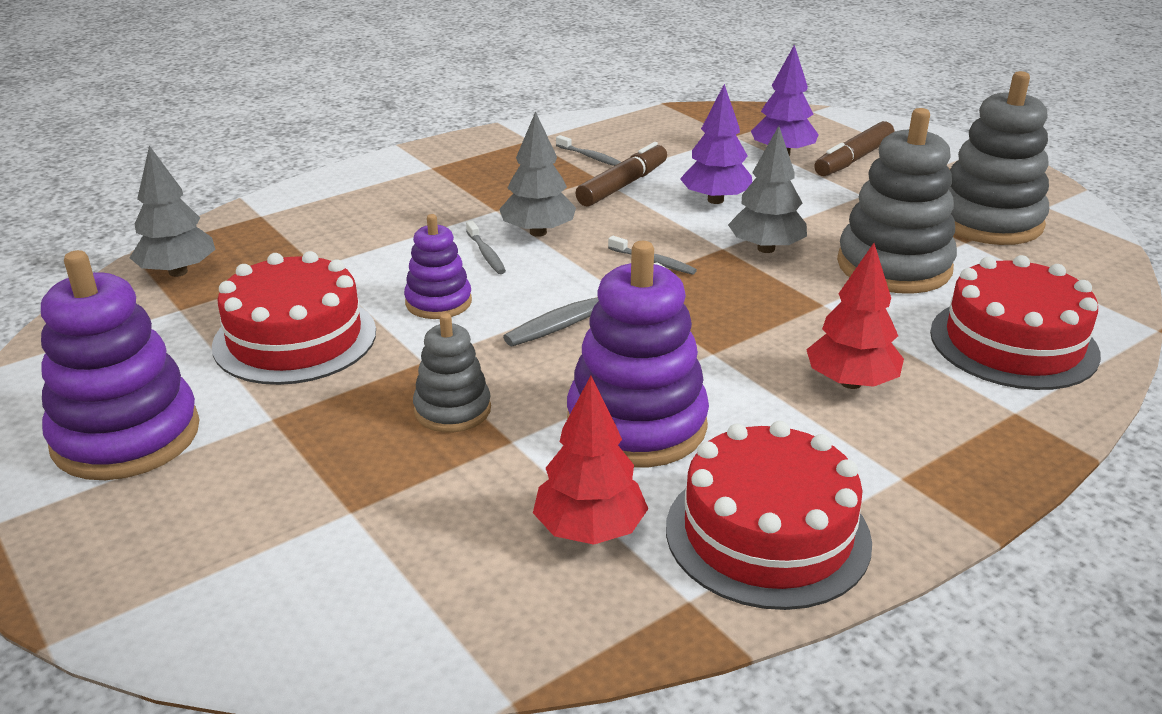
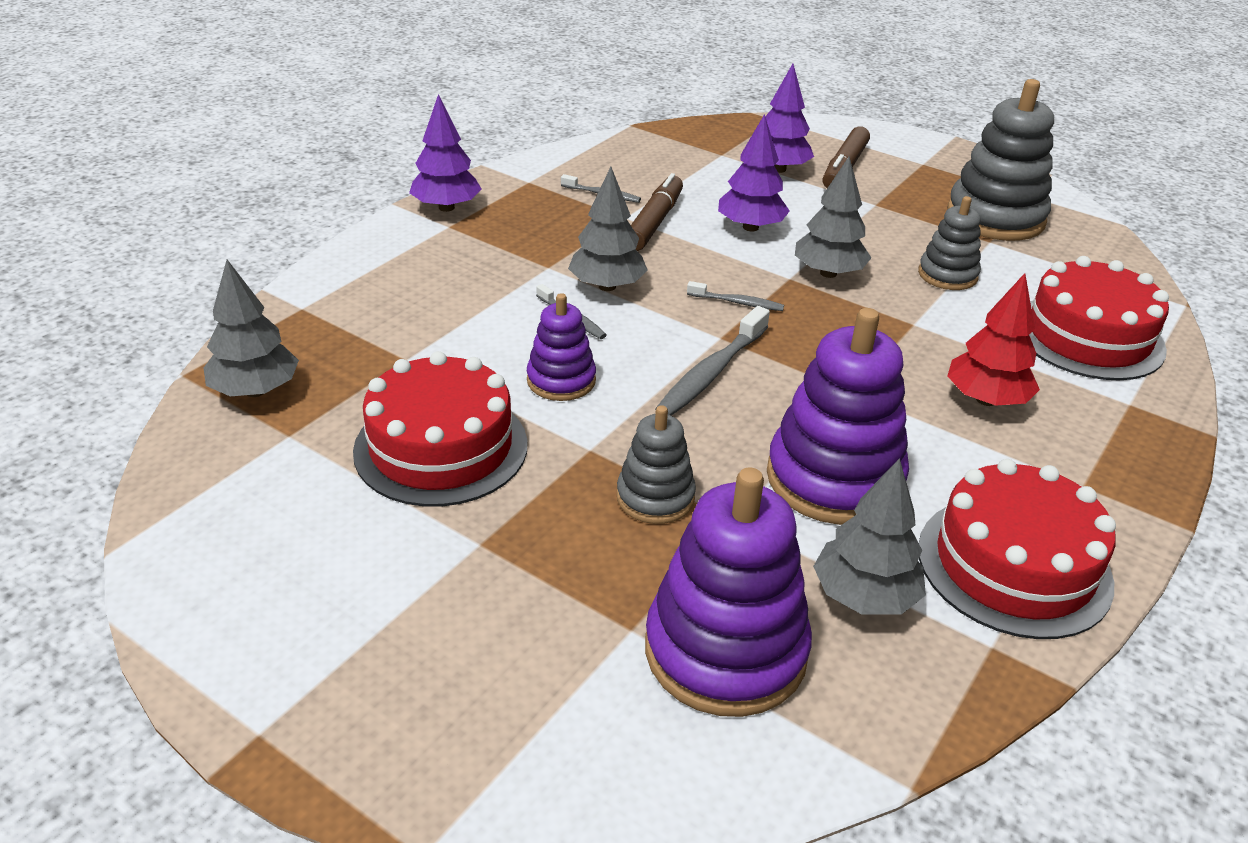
camera: 20 degrees left, 5 degrees up
(126, 436) = (336, 597): purple stacking toy -> purple stacking toy (725, 651)
(440, 152) = (446, 207): none -> purple tree
(589, 530) = (864, 596): red tree -> grey tree
(894, 266) = (947, 275): grey stacking toy -> grey stacking toy, size x0.56

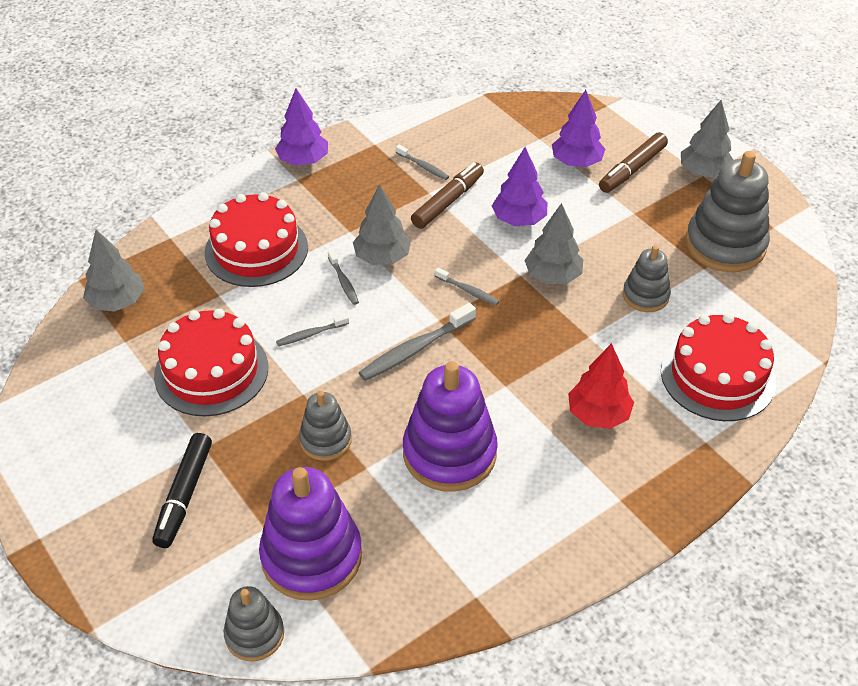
camera: 20 degrees right, 10 degrees up
(481, 614) = (184, 495): none -> black marker
(561, 380) = (311, 334): purple stacking toy -> grey toothbrush
(703, 787) = (254, 634): none -> grey stacking toy
(864, 596) = (416, 543): grey tree -> grey tree (704, 172)
(1014, 565) = (528, 546): red cake -> red cake (256, 250)

